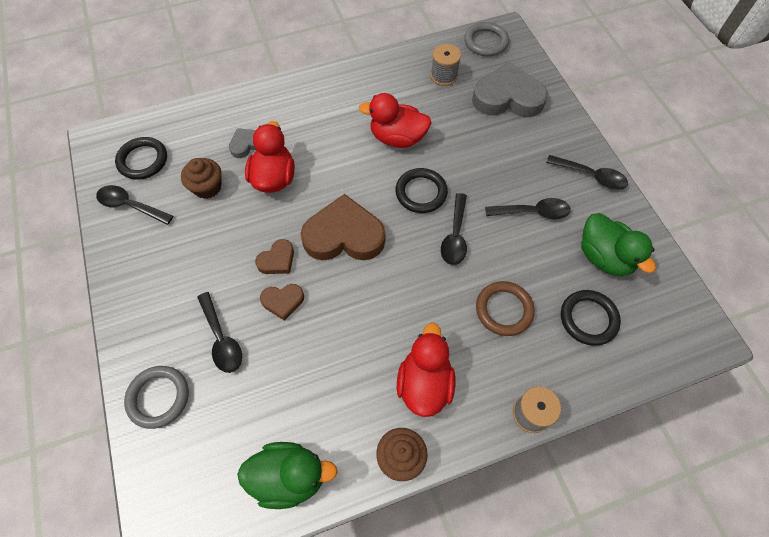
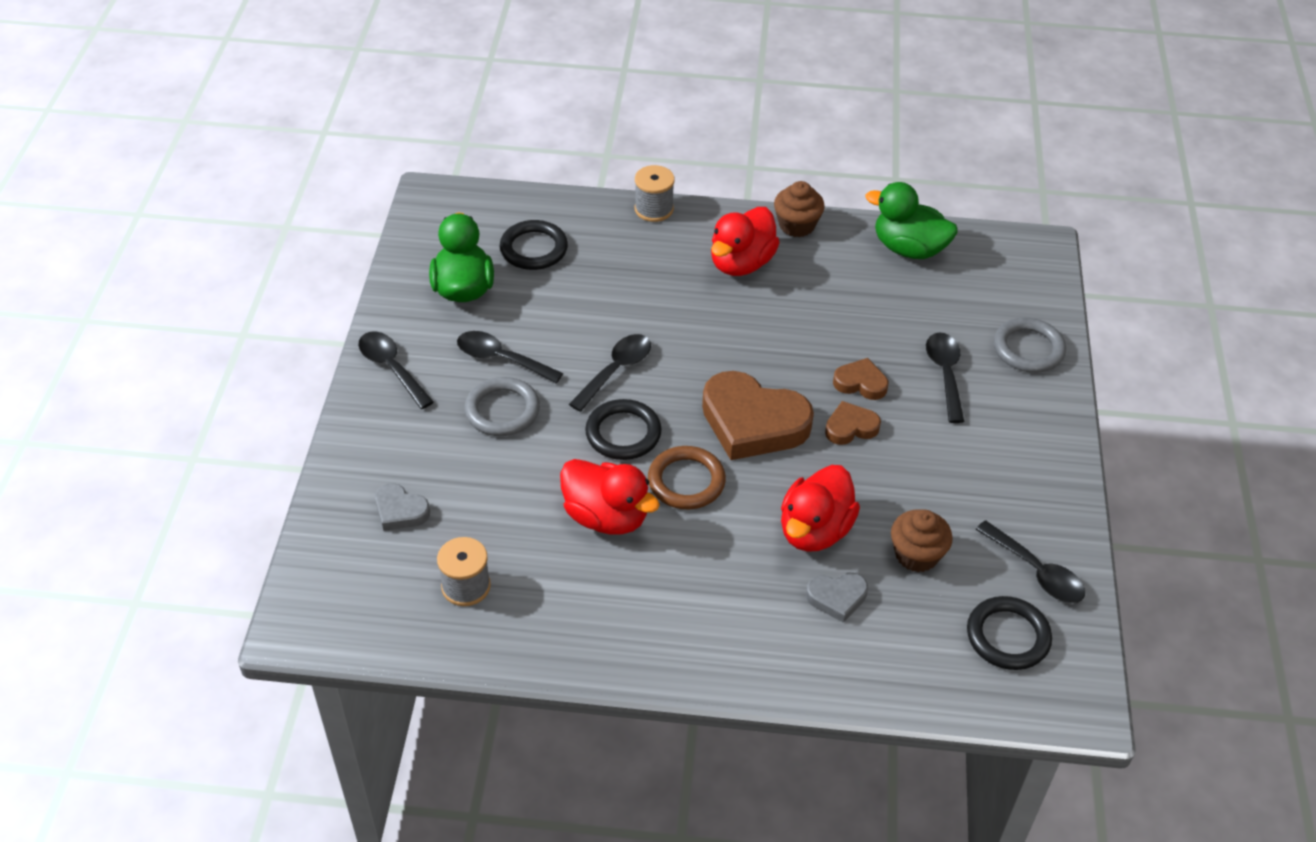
camera: 155 degrees left, 15 degrees down
(485, 42) = (348, 619): grey ring -> grey ring (502, 410)
(504, 310) = (615, 287): brown ring -> brown ring (686, 481)
(507, 97) = (400, 511): grey heart -> grey heart, size x0.49

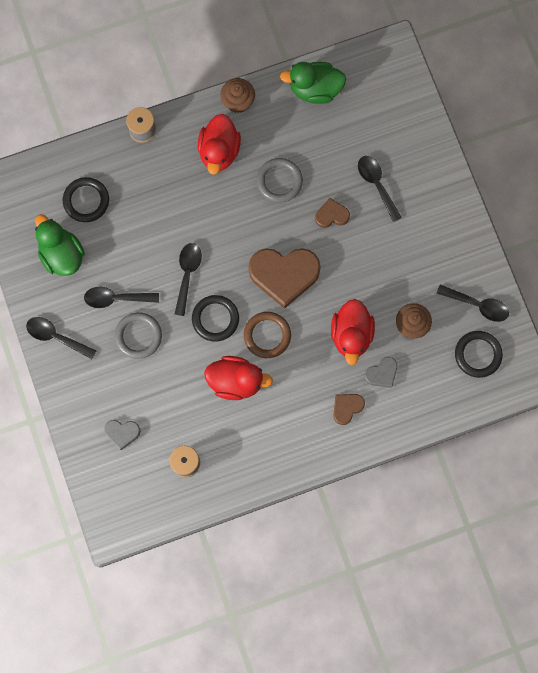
camera: 25 degrees left, 30 degrees up
(850, 427) = (340, 252): brown heart -> brown heart (347, 408)
(1028, 349) = (416, 141): grey ring -> grey ring (279, 181)

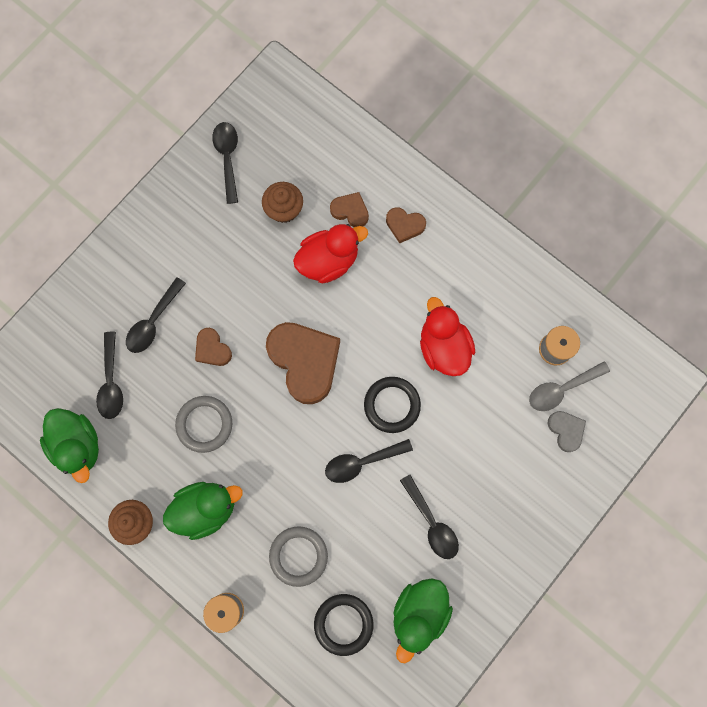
camera: 120 degrees left, 0 degrees up
(56, 337) = (511, 562): black spoon -> black spoon (111, 382)
(138, 336) = (457, 474): grey ring -> grey ring (298, 556)
(153, 449) = (562, 389): none -> grey spoon
(219, 151) = (205, 509): red duck -> green duck
(267, 335) = (378, 343): brown ring -> none
(382, 373) = (350, 211): grey heart -> brown heart
(478, 354) = (278, 133): black ring -> none

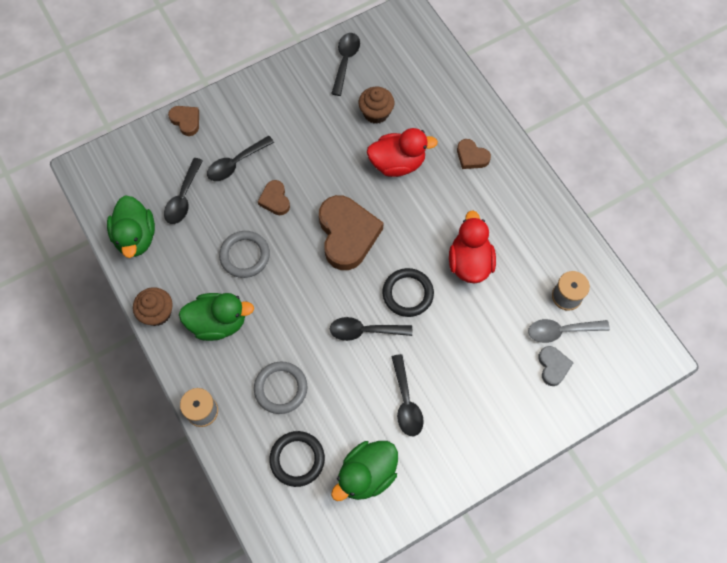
camera: 20 degrees right, 10 degrees down
(350, 211) = (430, 131): brown heart -> brown heart (186, 121)

